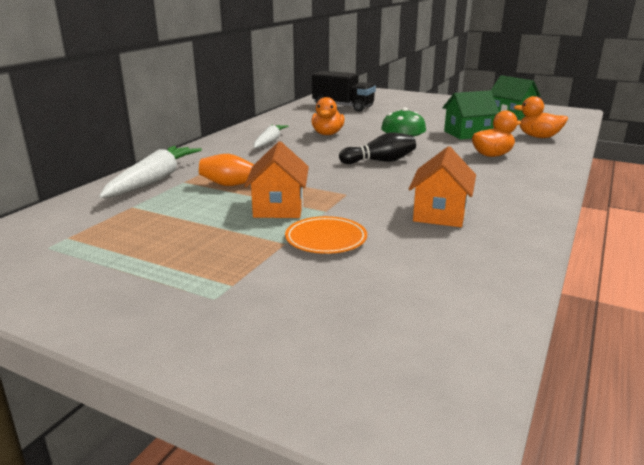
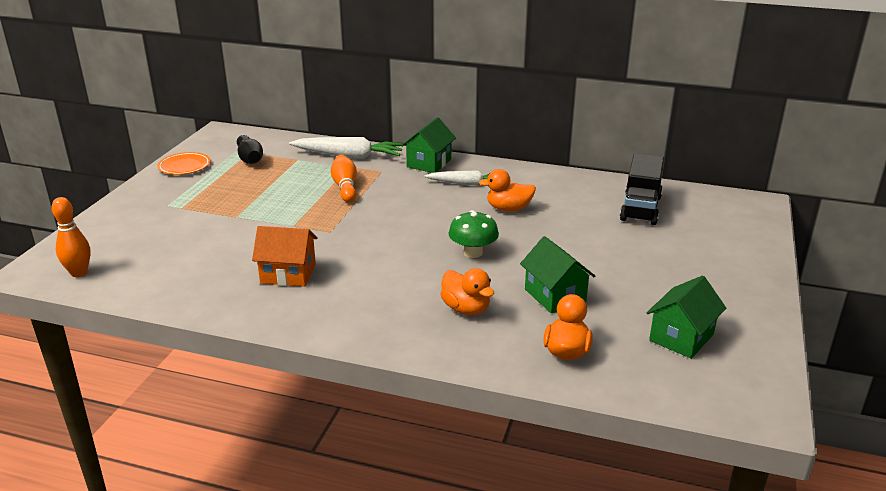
camera: 80 degrees right, 5 degrees up
(210, 151) = (429, 163): none -> green house
(278, 207) = (298, 207): orange house -> none
(326, 239) = (241, 230): orange plate -> orange plate (184, 166)
(380, 161) = (423, 242): black bowling pin -> black bowling pin (250, 159)
(442, 371) = (79, 273): none -> orange bowling pin

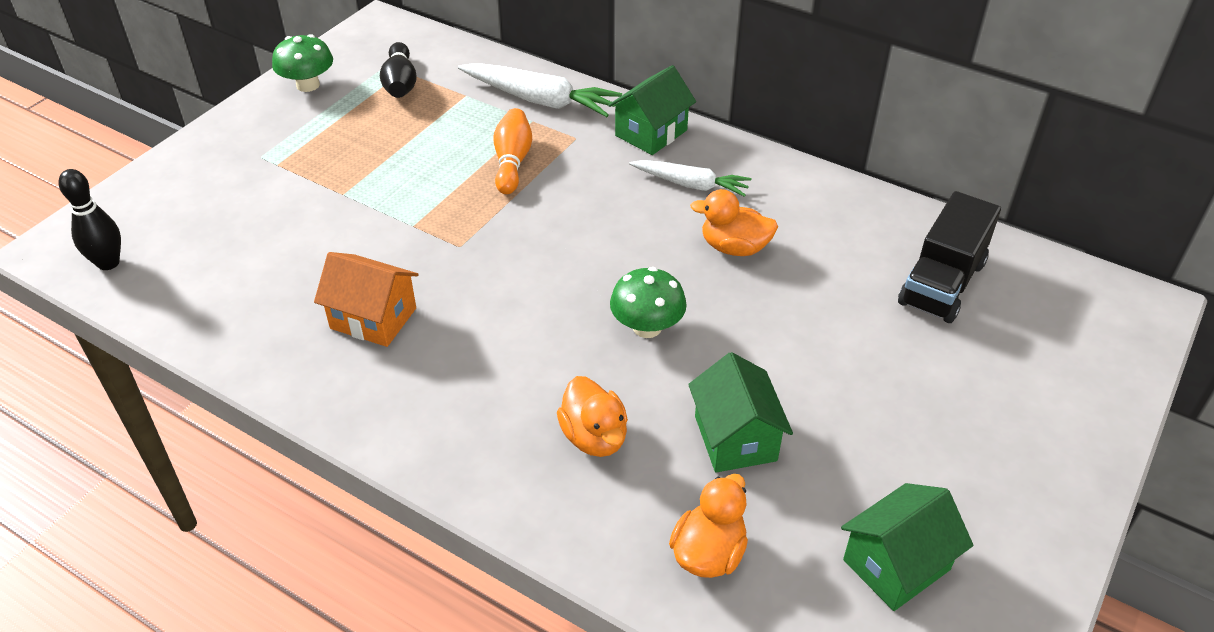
camera: 15 degrees right, 15 degrees up
(79, 273) = (108, 263): orange bowling pin -> black bowling pin
(184, 166) = (308, 85): orange plate -> green mushroom

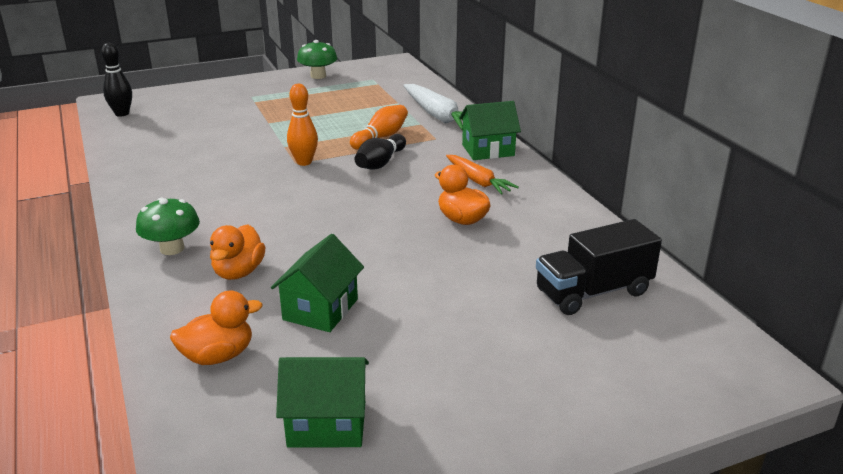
camera: 35 degrees right, 15 degrees down
(373, 318) = (205, 176): orange house -> none
(400, 83) = (368, 88): black bowling pin -> black bowling pin (380, 163)
(469, 240) = (304, 162): none -> orange bowling pin
(647, 327) = (347, 236): green mushroom -> green mushroom (172, 248)
(691, 184) = (478, 181): white carrot -> orange carrot

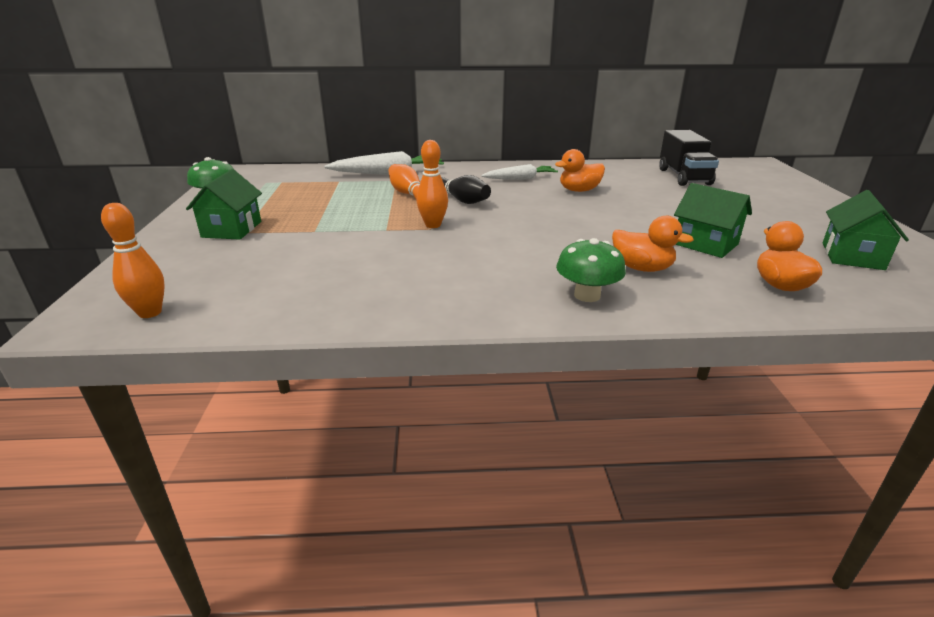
camera: 70 degrees left, 0 degrees up
(122, 114) = (150, 312): black bowling pin -> orange bowling pin
(478, 181) = (520, 179): orange carrot -> white carrot
(488, 150) = (469, 170): green house -> green house (232, 229)

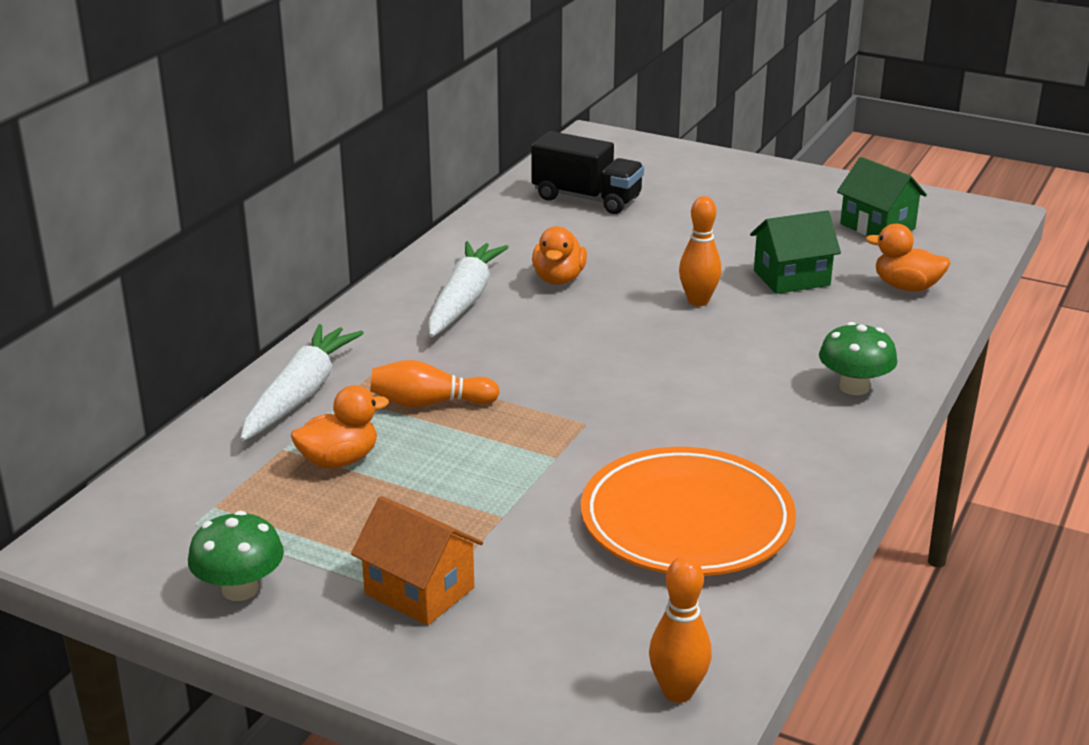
camera: 60 degrees left, 0 degrees up
(232, 229) = (419, 591): green house -> orange house
(346, 276) = (686, 521): none -> orange plate
(433, 225) = (576, 418): orange bowling pin -> orange bowling pin (698, 301)
(462, 200) = (503, 370): black bowling pin -> none
(520, 179) = (464, 300): white carrot -> white carrot, size x1.53
(642, 268) = (818, 334): orange duck -> orange duck (339, 460)

